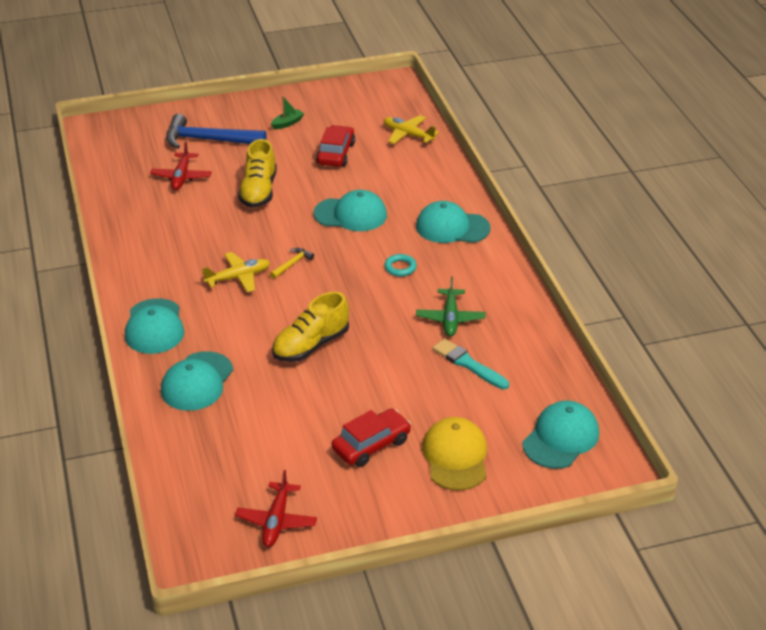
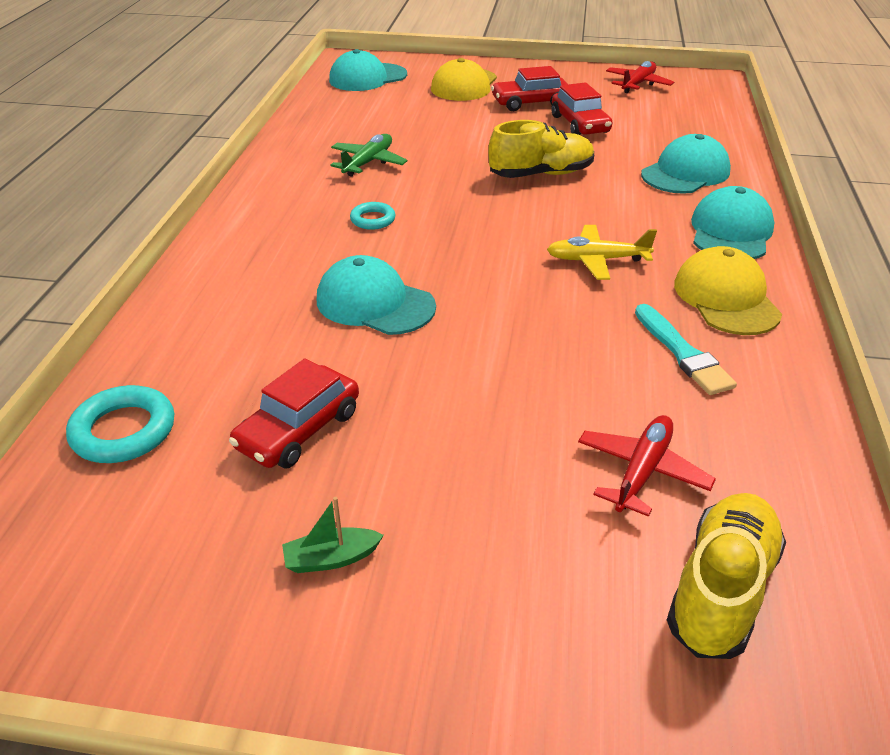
camera: 155 degrees left, 0 degrees up
(153, 272) = (726, 298): none -> yellow cap
(208, 140) = (548, 568): blue hammer -> none
(259, 191) = (498, 389): yellow shoe -> yellow shoe (721, 590)
(292, 264) = (511, 258): yellow hammer -> none
(308, 423) = (580, 124): none -> red car
(408, 135) = (123, 431): yellow plane -> turquoise ring
(452, 227) = (253, 248): turquoise cap -> none
(468, 364) = (391, 129): turquoise brush -> turquoise brush (683, 353)

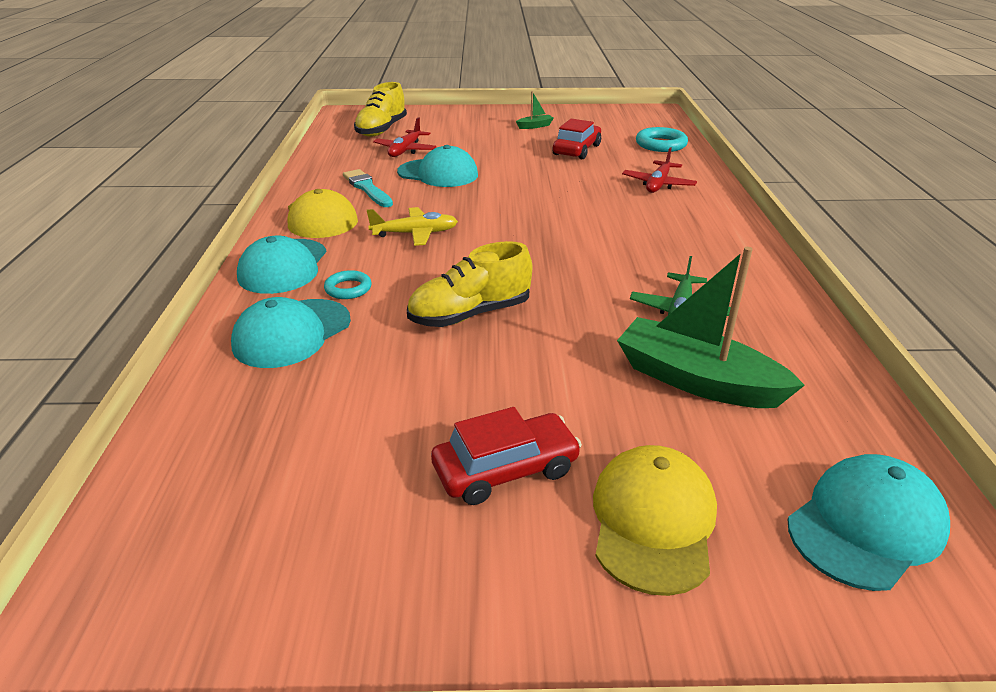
camera: 170 degrees right, 5 degrees down
(373, 219) = (622, 249): turquoise ring -> turquoise ring (348, 289)
(375, 303) = (575, 196): turquoise cap -> turquoise cap (438, 173)
(396, 126) = (697, 380): none -> green boat
(580, 124) = (417, 416): red car -> none
(637, 84) = (274, 580): red plane -> red plane (658, 184)

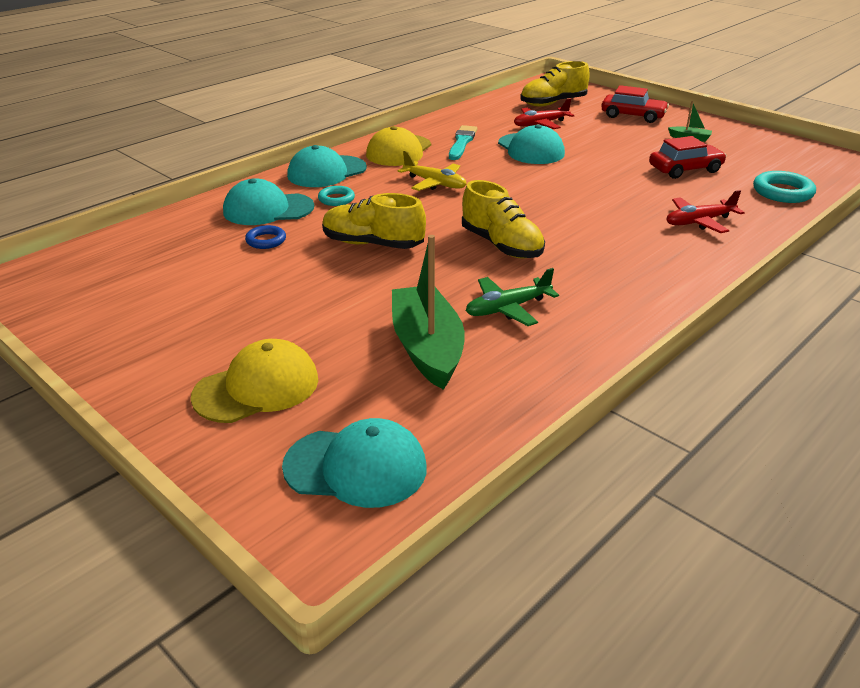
camera: 45 degrees right, 0 degrees up
(356, 366) = (266, 240): none -> blue ring
(505, 469) = (240, 324): red car -> red car (633, 116)
(573, 262) = (501, 245): none -> yellow shoe

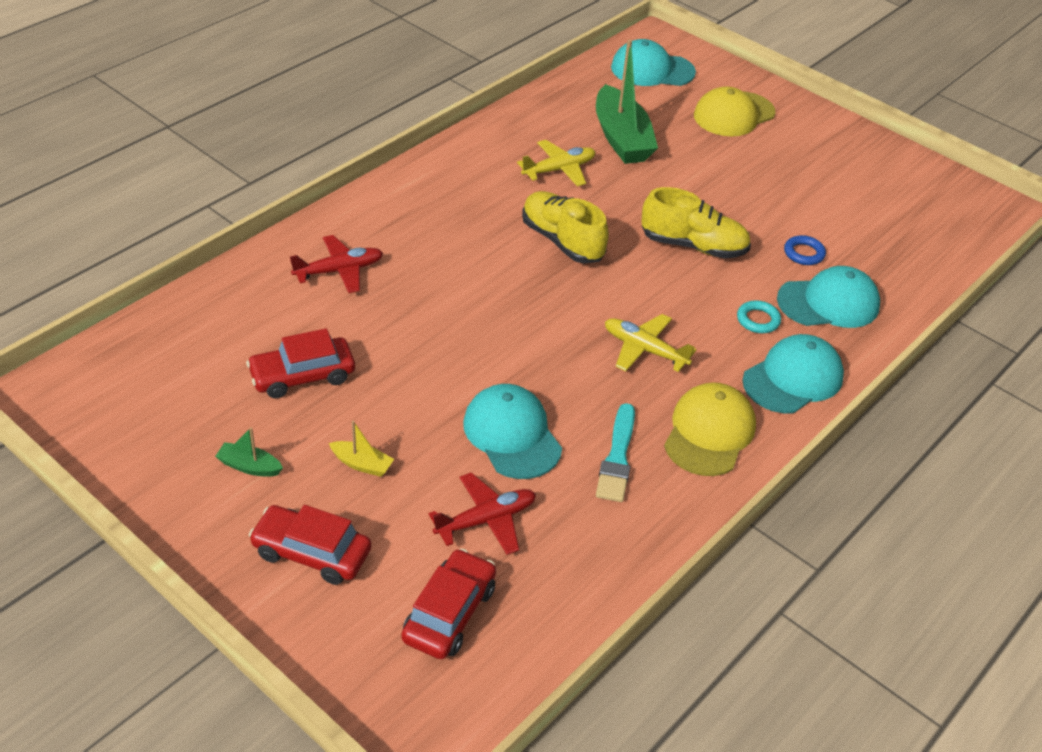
camera: 175 degrees right, 10 degrees up
(507, 308) = (559, 170): green plane -> yellow plane
(553, 103) = (449, 613): yellow shoe -> red car
(622, 139) = (362, 464): none -> yellow boat
(782, 192) = (203, 322): turquoise ring -> none

